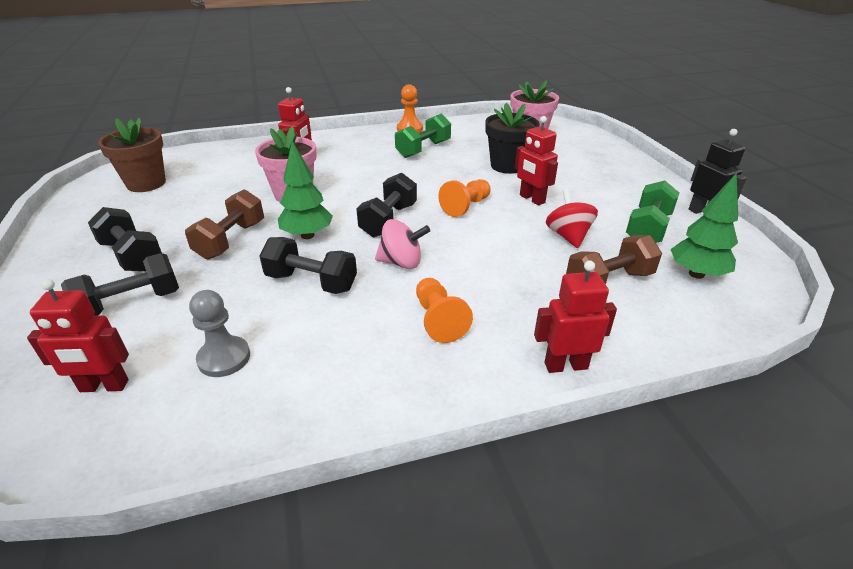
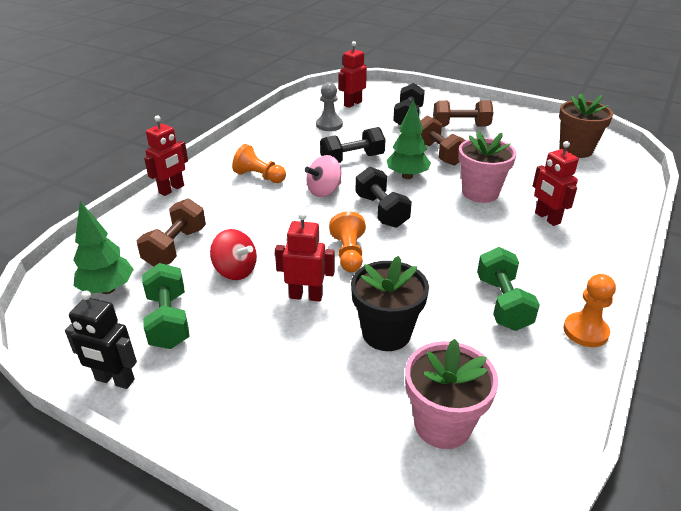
camera: 135 degrees right, 0 degrees up
(132, 256) = (460, 126): black dumbbell -> brown dumbbell

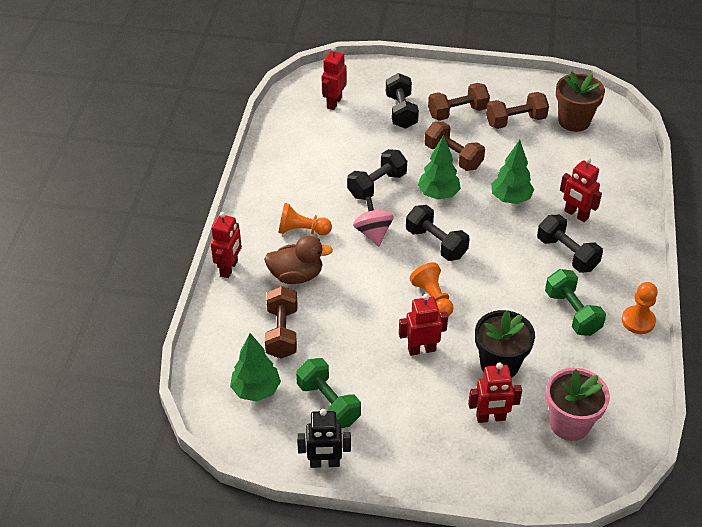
camera: 20 degrees left, 10 degrees up
(227, 207) = (296, 275): none -> brown duck
(235, 271) = (350, 342): red spinning top -> none
(324, 191) = (373, 233): pink spinning top -> pink spinning top turned 135 degrees clockwise
(329, 125) = (328, 141): grey pawn -> none
(342, 387) = (490, 418): none -> red robot
(480, 193) = (510, 199): pink flower pot -> green tree
(515, 140) = (515, 121): none -> brown dumbbell
(521, 248) = (567, 254): none -> black dumbbell

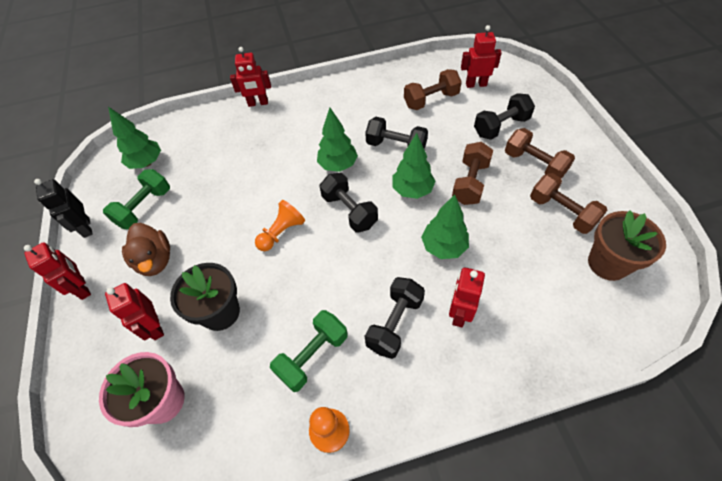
camera: 70 degrees right, 10 degrees up
(282, 332) = (207, 154): brown dumbbell -> brown dumbbell (431, 100)
(296, 275) = (267, 139): brown duck -> brown duck (155, 260)
(302, 230) = (317, 124): orange pawn -> none
(373, 233) = (338, 165): pink spinning top -> green tree
(421, 349) = (219, 246): red robot -> red robot (83, 288)
(436, 243) = (349, 211): black dumbbell -> black dumbbell turned 60 degrees counterclockwise

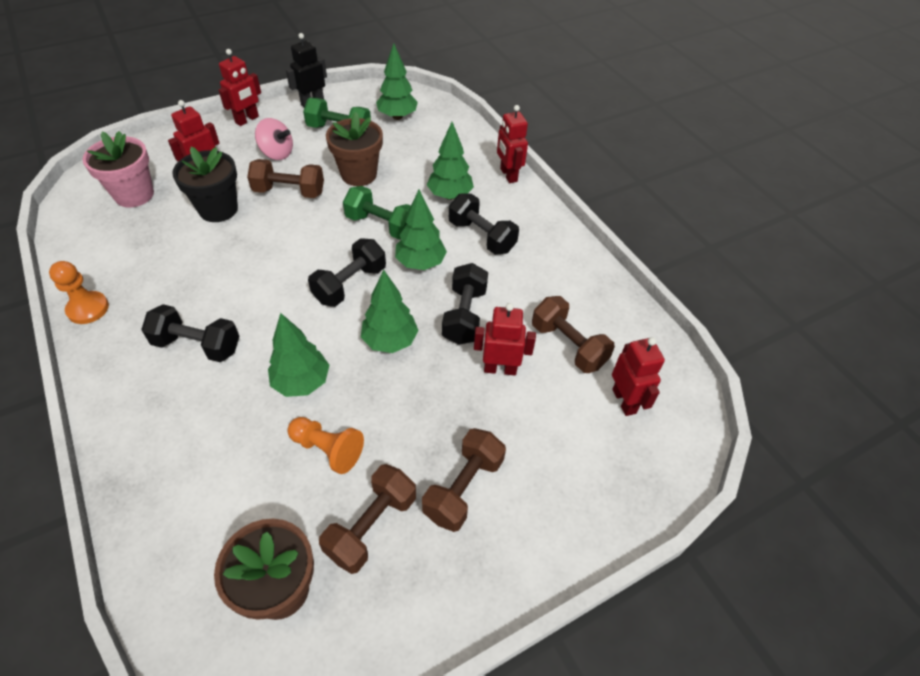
camera: 70 degrees right, 5 degrees down
(155, 260) = (277, 153): brown duck -> pink spinning top
(216, 196) = (359, 174): none -> brown flower pot
(268, 139) = (450, 195): none -> green tree
(282, 232) = (315, 233): orange pawn -> orange pawn (327, 449)
(312, 355) = (166, 284): green dumbbell -> green dumbbell (381, 225)
(459, 313) = (206, 405): red robot -> red robot (500, 369)
(470, 183) = (412, 405): brown dumbbell -> brown dumbbell (289, 192)
(501, 127) = (535, 440): black dumbbell -> black dumbbell (481, 236)

